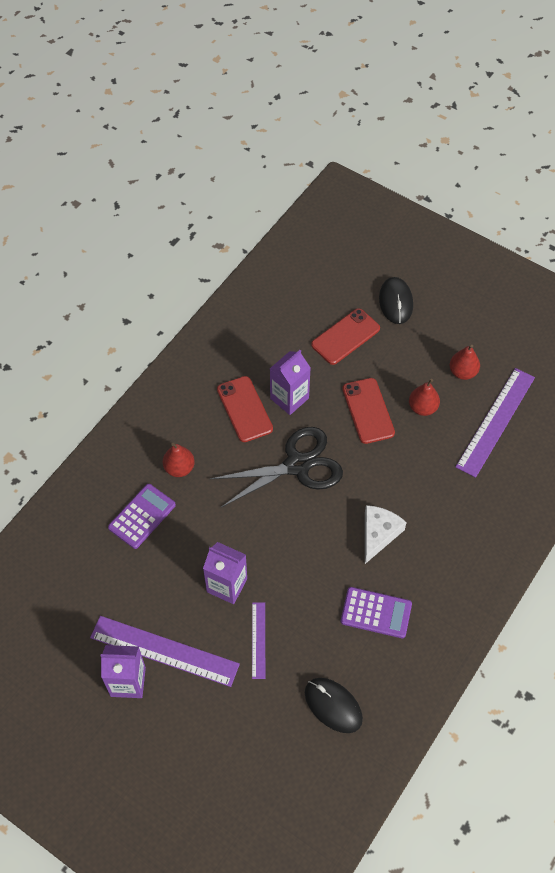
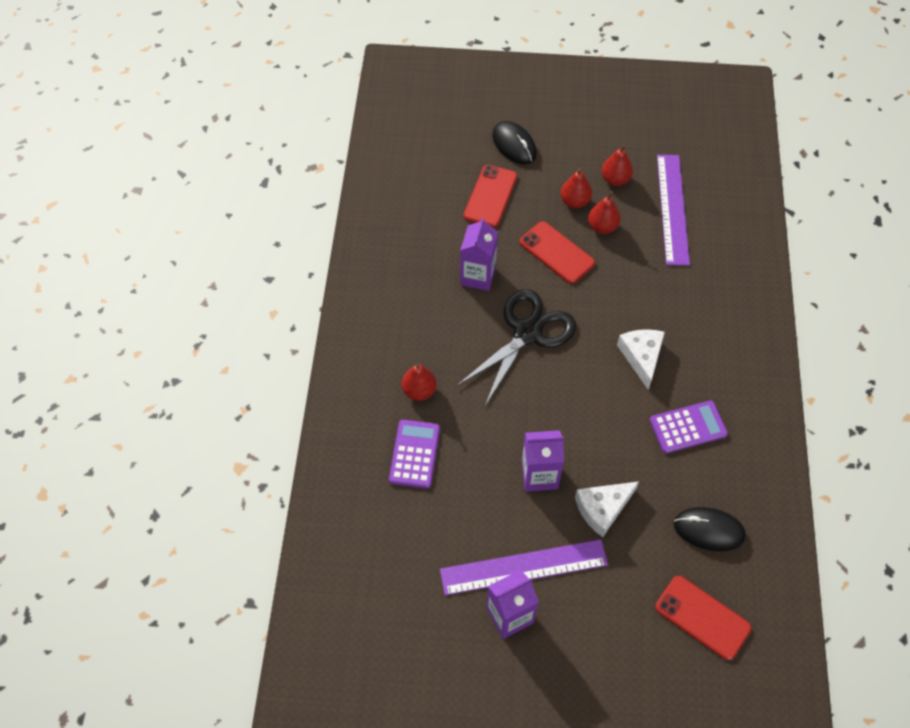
camera: 30 degrees left, 0 degrees up
(244, 409) = (443, 306): red phone -> red phone (702, 617)
(258, 640) = (602, 509): purple ruler -> white cheese
(414, 375) = (574, 201): none -> red pear

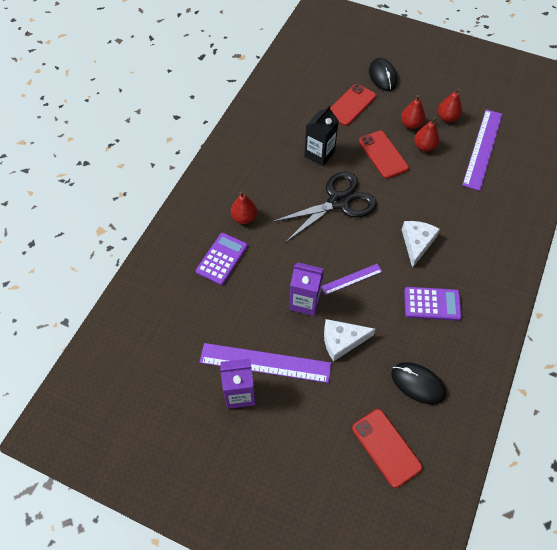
camera: 20 degrees right, 0 degrees up
(478, 276) = (319, 154): purple carton -> black carton
(583, 427) = (351, 279): none -> purple ruler

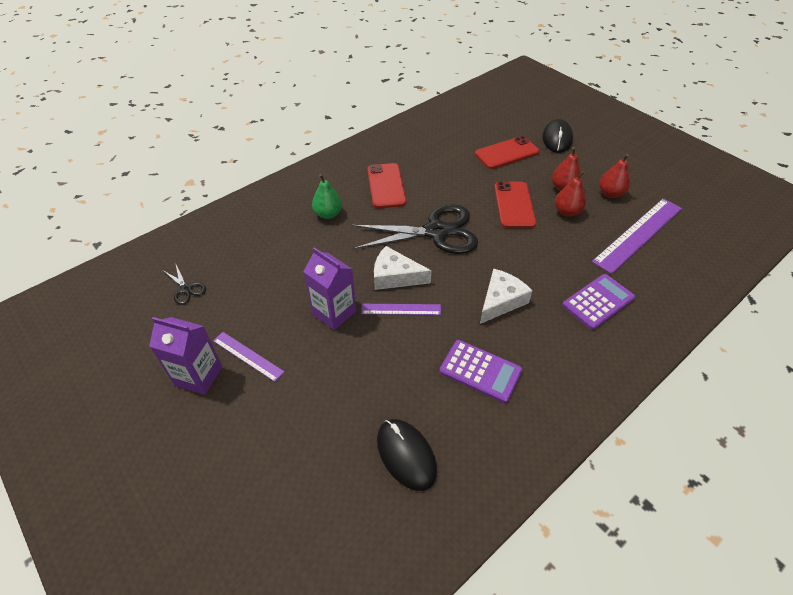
camera: 25 degrees right, 10 degrees down
(177, 330) = (186, 289): none -> black scissors
(222, 259) = (279, 242): purple calculator -> purple calculator (598, 302)
(244, 218) = (328, 214): red pear -> green pear
(265, 363) = (248, 356): purple ruler -> purple ruler, size x0.53
(319, 154) = (444, 184): black carton -> none
(342, 341) = (347, 368): white cheese -> white cheese (395, 276)
(386, 447) = (317, 514): red phone -> red phone (386, 186)

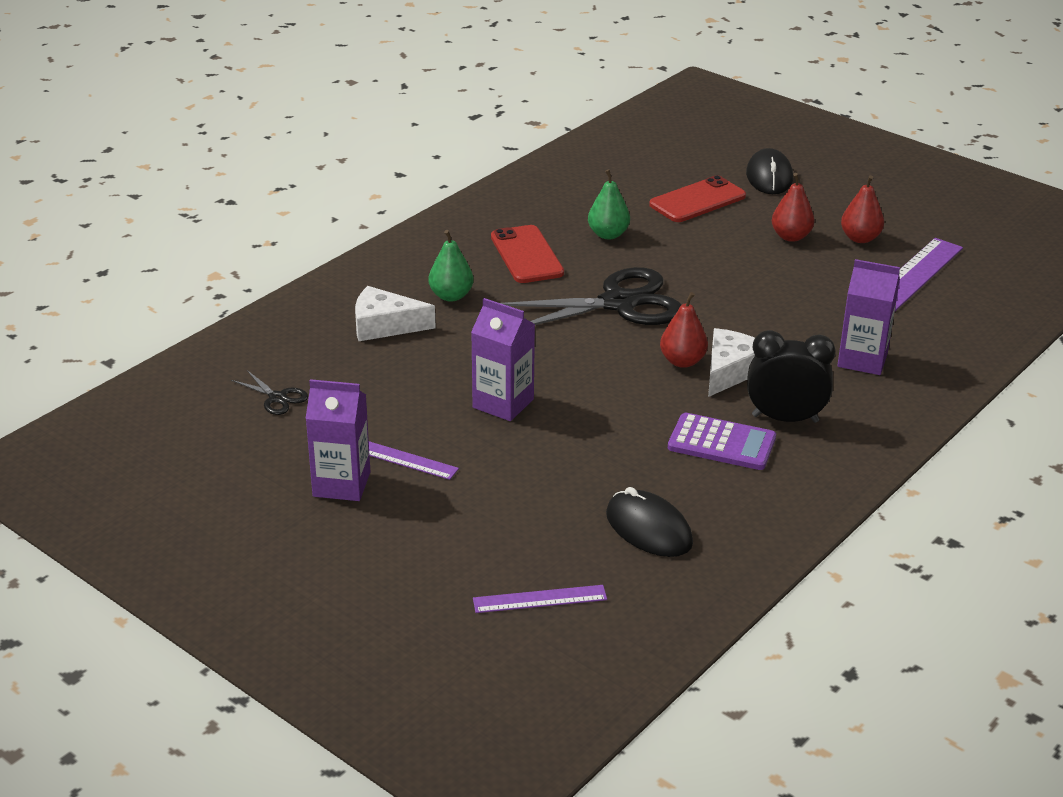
camera: 10 degrees left, 15 degrees down
(395, 276) = (575, 357): white cheese -> white cheese (384, 325)
(401, 309) = (596, 392): purple ruler -> purple ruler (540, 599)
(443, 174) = (608, 234): none -> green pear
(514, 205) = (724, 263): red phone -> none
(532, 352) = (785, 418): none -> black clock
(567, 212) = (801, 265): red pear -> red pear (682, 361)
(598, 302) = (862, 360): purple calculator -> purple carton

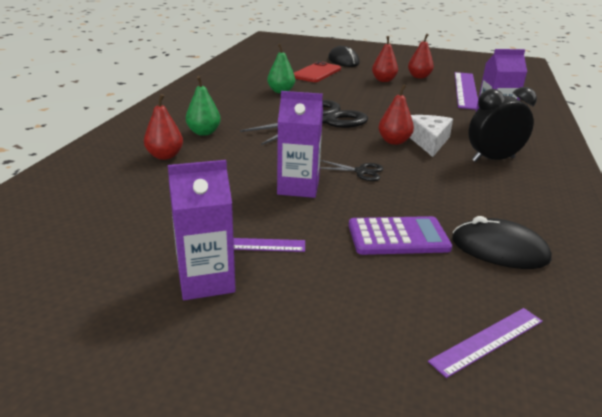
camera: 25 degrees left, 5 degrees down
(277, 398) = (98, 221): black scissors -> black scissors (361, 172)
(384, 325) = (165, 156): white cheese -> red pear
(526, 255) = (238, 106): red phone -> none
(721, 443) = (474, 180): purple calculator -> purple calculator (398, 237)

